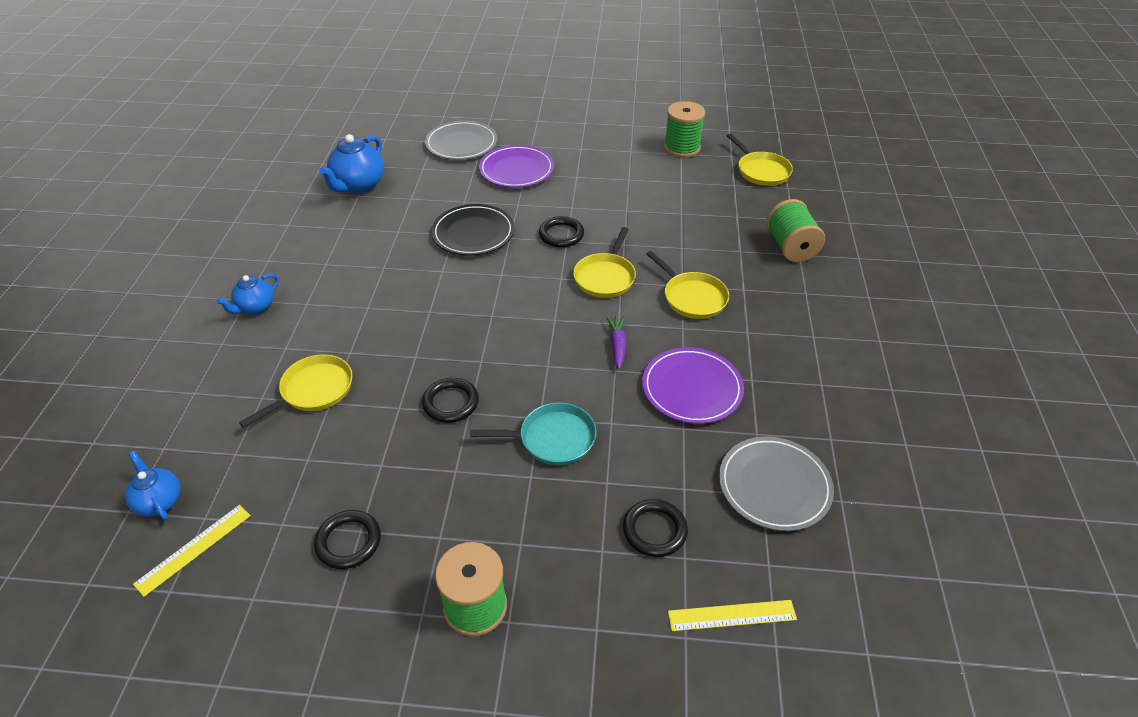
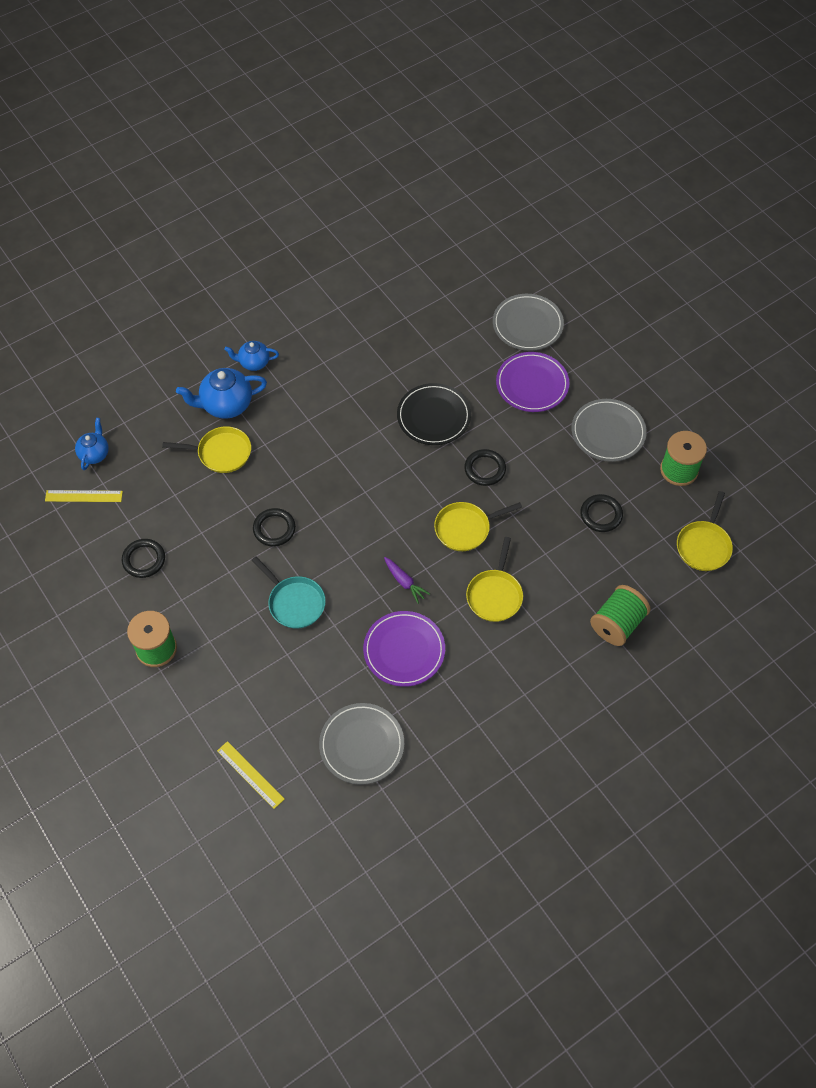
camera: 50 degrees right, 15 degrees up
(358, 185) = (415, 308): blue teapot -> blue teapot (226, 405)
(608, 160) = (608, 432): none -> grey plate
(617, 345) = (404, 582): purple carrot -> purple carrot turned 90 degrees clockwise
(654, 530) = (274, 701): black ring -> black ring (601, 515)

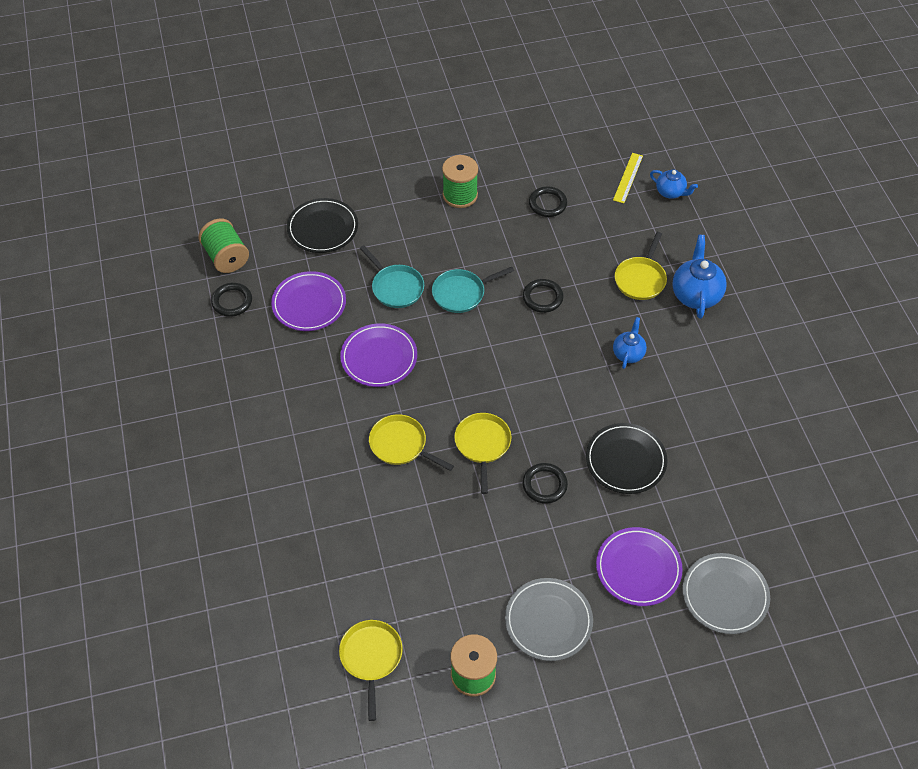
camera: 110 degrees right, 5 degrees down
(250, 774) = (323, 228): yellow ruler -> black plate
(254, 363) = (741, 328): blue teapot -> blue teapot (628, 353)
(308, 667) = (395, 287): none -> turquoise pan
(362, 745) = (309, 304): grey plate -> purple plate
(404, 582) = (446, 378): purple carrot -> none
(601, 515) = (449, 572): black ring -> black ring (232, 301)
(617, 624) = (323, 537): green spool -> green spool (226, 257)
(704, 545) = (371, 657): yellow pan -> yellow pan turned 45 degrees clockwise

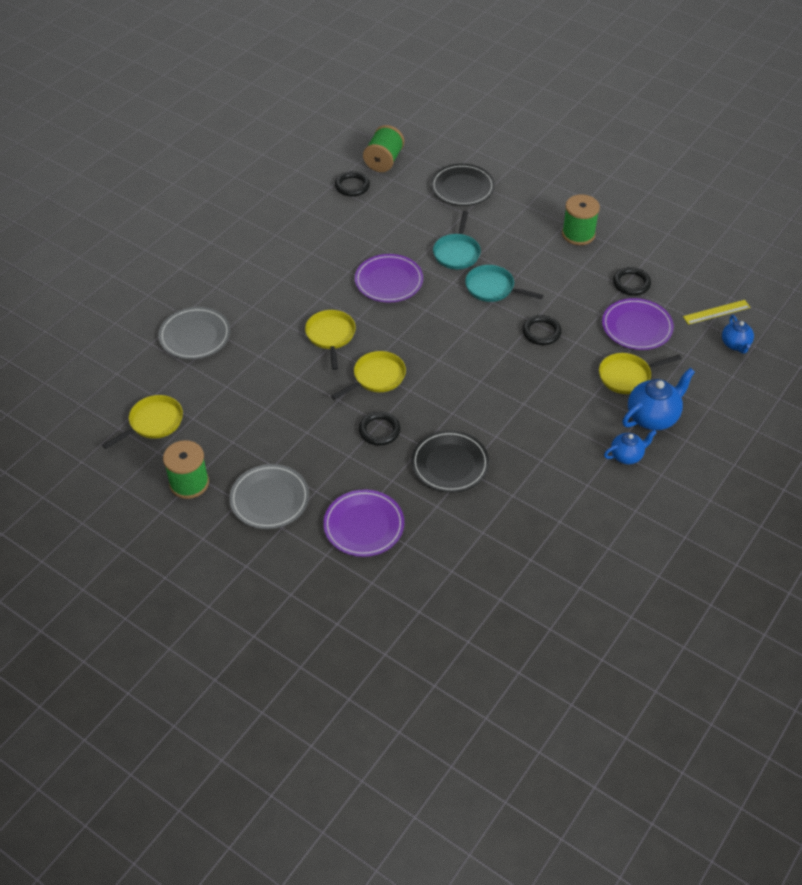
camera: 50 degrees right, 5 degrees down
(309, 304) = (392, 221): purple plate -> purple plate (637, 327)
(628, 353) = (548, 409): blue teapot -> blue teapot (627, 456)
(725, 595) = (393, 592): grey plate -> grey plate (195, 336)

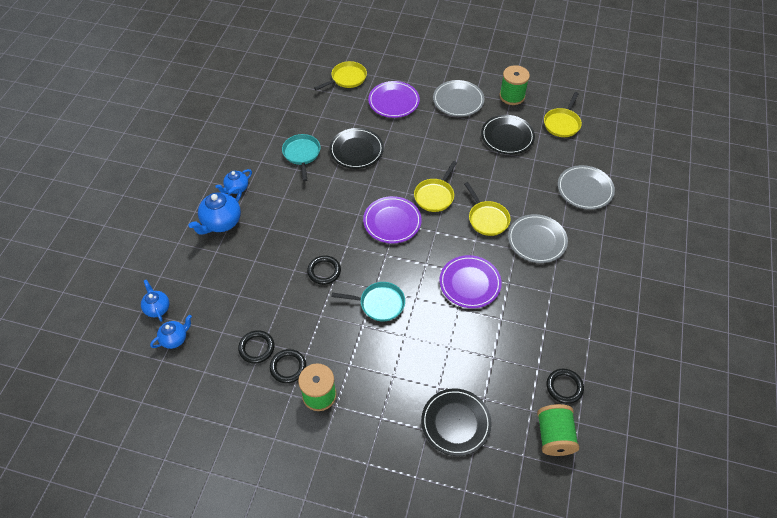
camera: 160 degrees right, 5 degrees up
(238, 425) = (507, 136): none -> black plate
(291, 300) = (537, 240): none -> grey plate
(379, 430) = (413, 159): black ring -> black ring (288, 367)
(457, 253) = (425, 333): turquoise pan -> turquoise pan (302, 154)
(627, 376) = (246, 251): yellow pan -> yellow pan (347, 78)
(637, 327) = (245, 301): purple plate -> purple plate (392, 221)
(716, 312) = (175, 339): yellow ruler -> blue teapot

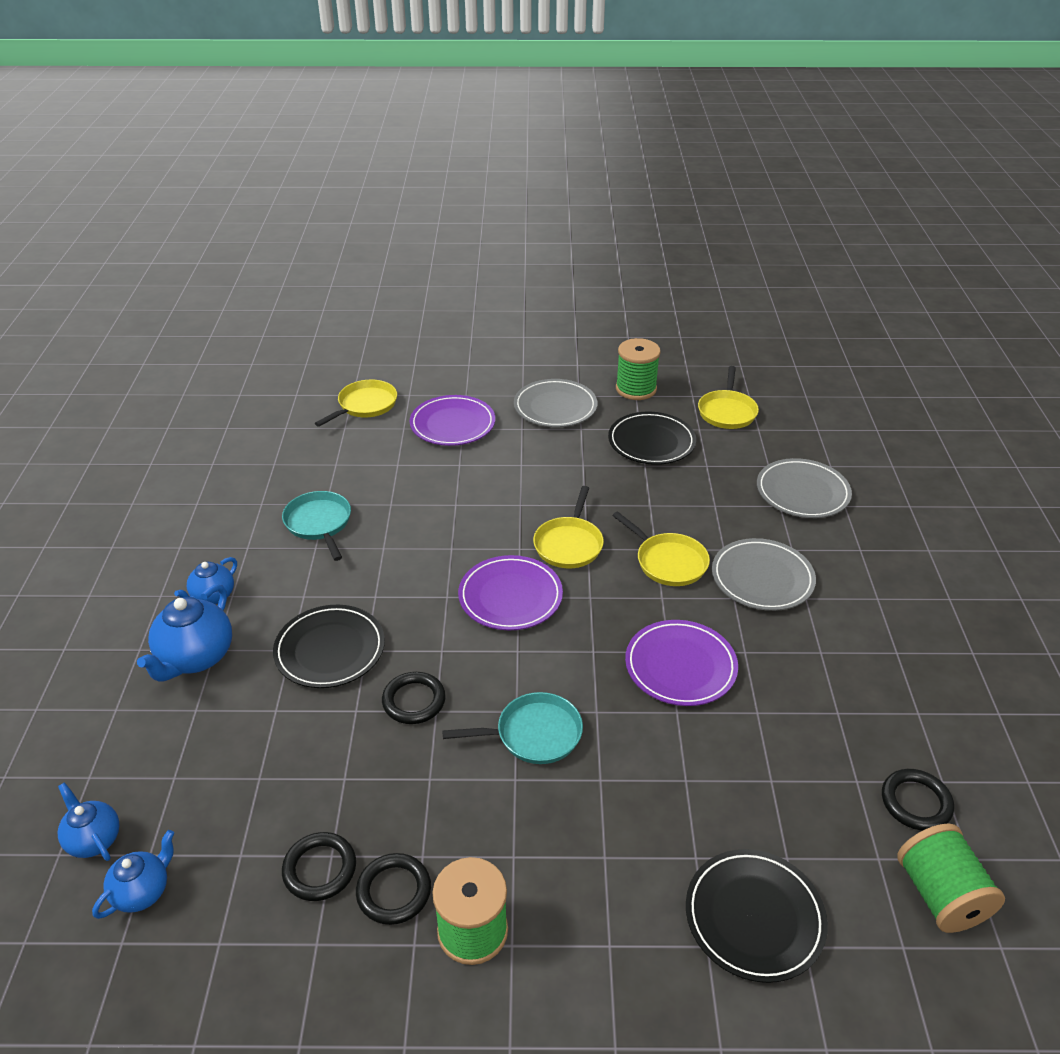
camera: 15 degrees left, 15 degrees down
(356, 150) = (413, 502): black plate -> black plate (330, 650)

